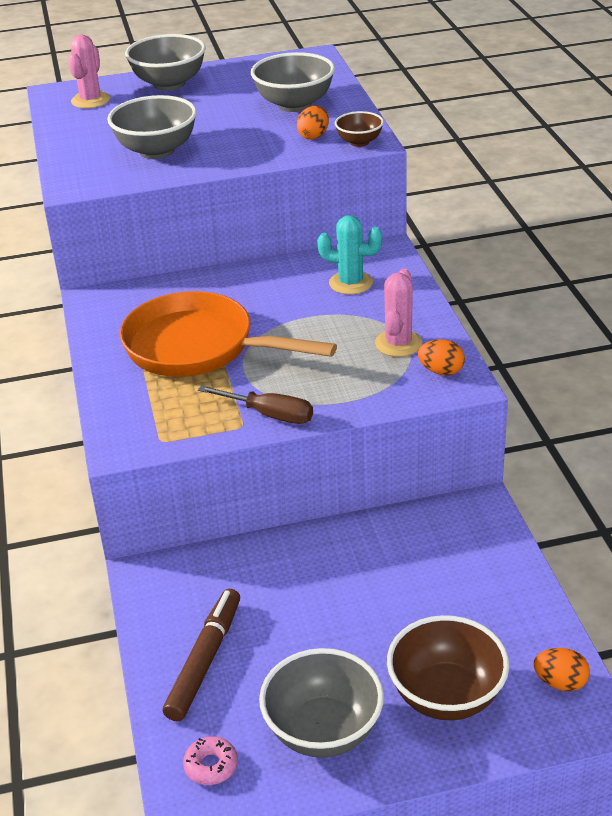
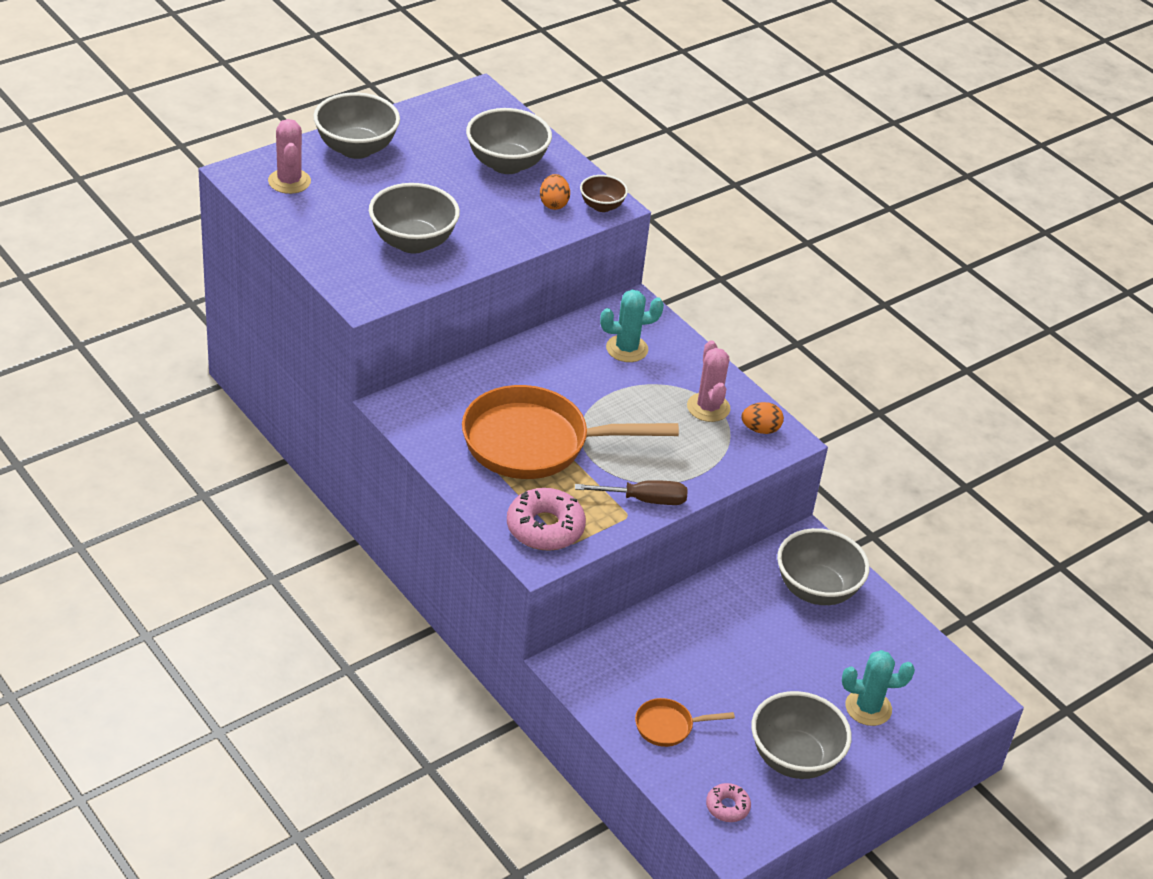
camera: 30 degrees left, 5 degrees up
(149, 422) = (545, 528): none -> pink donut
(205, 660) = (668, 726): brown marker -> orange pan
(446, 696) = (868, 708): brown bowl -> turquoise cactus
(461, 556) = (816, 590): none -> grey bowl
(560, 682) = (943, 676): orange egg -> none

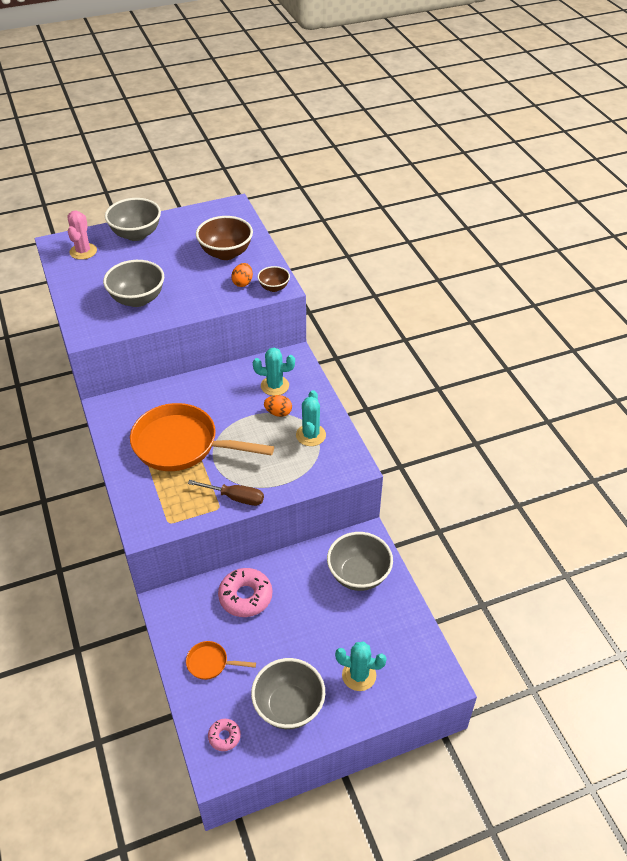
camera: 20 degrees right, 5 degrees up
(506, 164) = (226, 253): grey bowl -> brown bowl
(545, 528) = (158, 508): pink donut -> pink donut (245, 596)
(708, 407) = (311, 435): pink cactus -> turquoise cactus
(760, 429) = (340, 456): orange egg -> orange egg (278, 413)

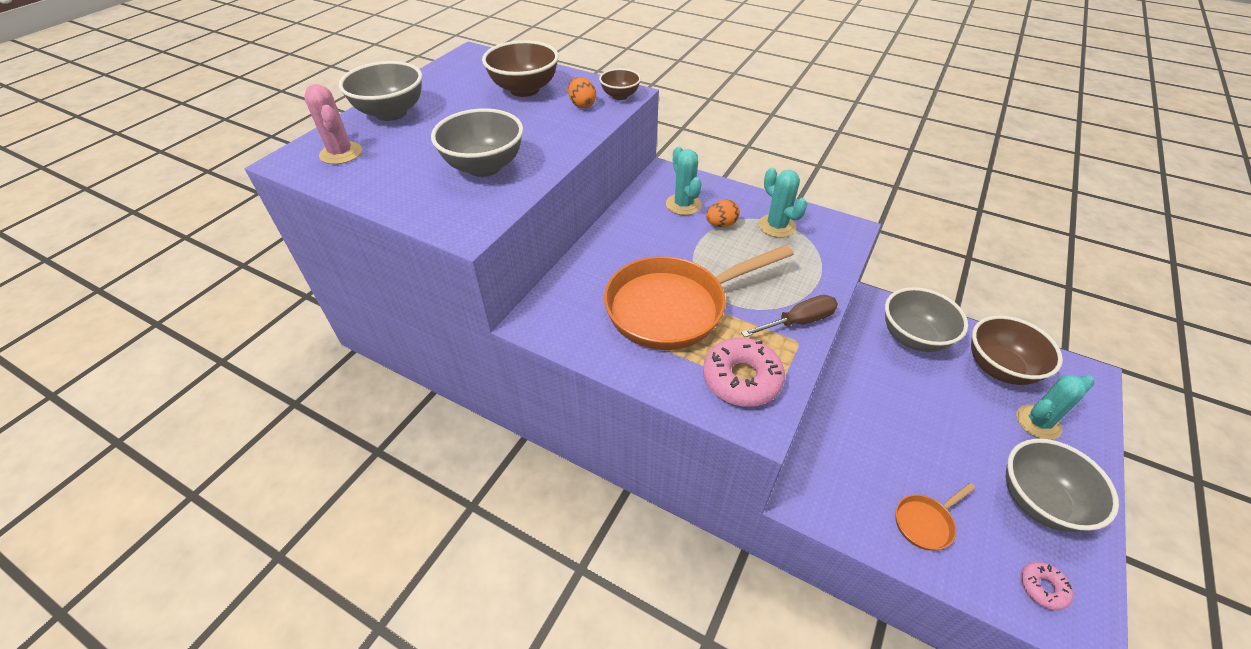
camera: 40 degrees left, 0 degrees up
(245, 596) = (861, 429): pink donut -> pink donut (741, 379)
(274, 386) = (683, 204): turquoise cactus -> turquoise cactus turned 75 degrees counterclockwise
(386, 632) = (999, 368): none -> brown bowl

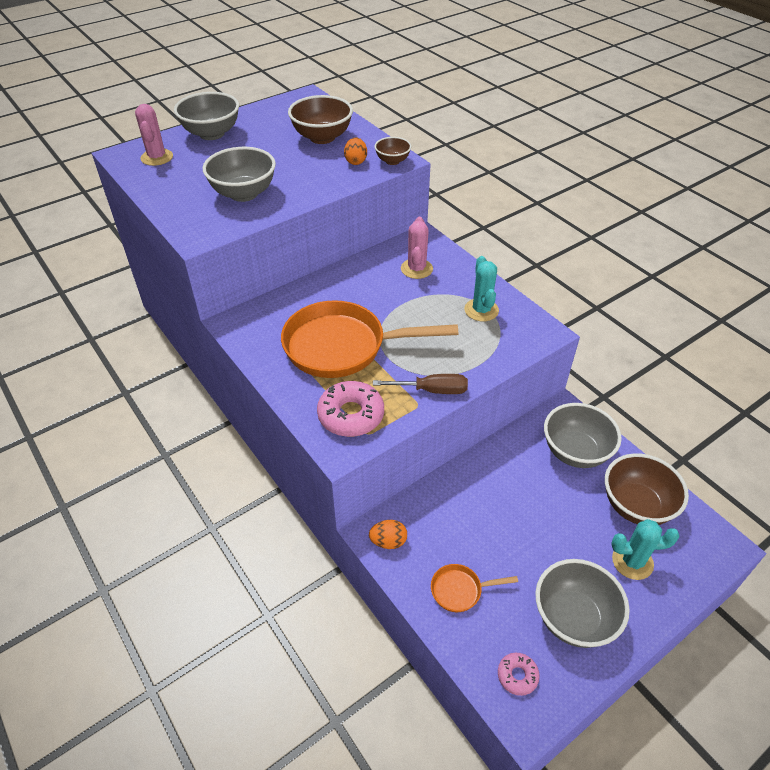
camera: 25 degrees right, 0 degrees up
(683, 204) = (416, 269): turquoise cactus -> pink cactus
(721, 224) = (434, 294): orange egg -> orange egg (388, 541)

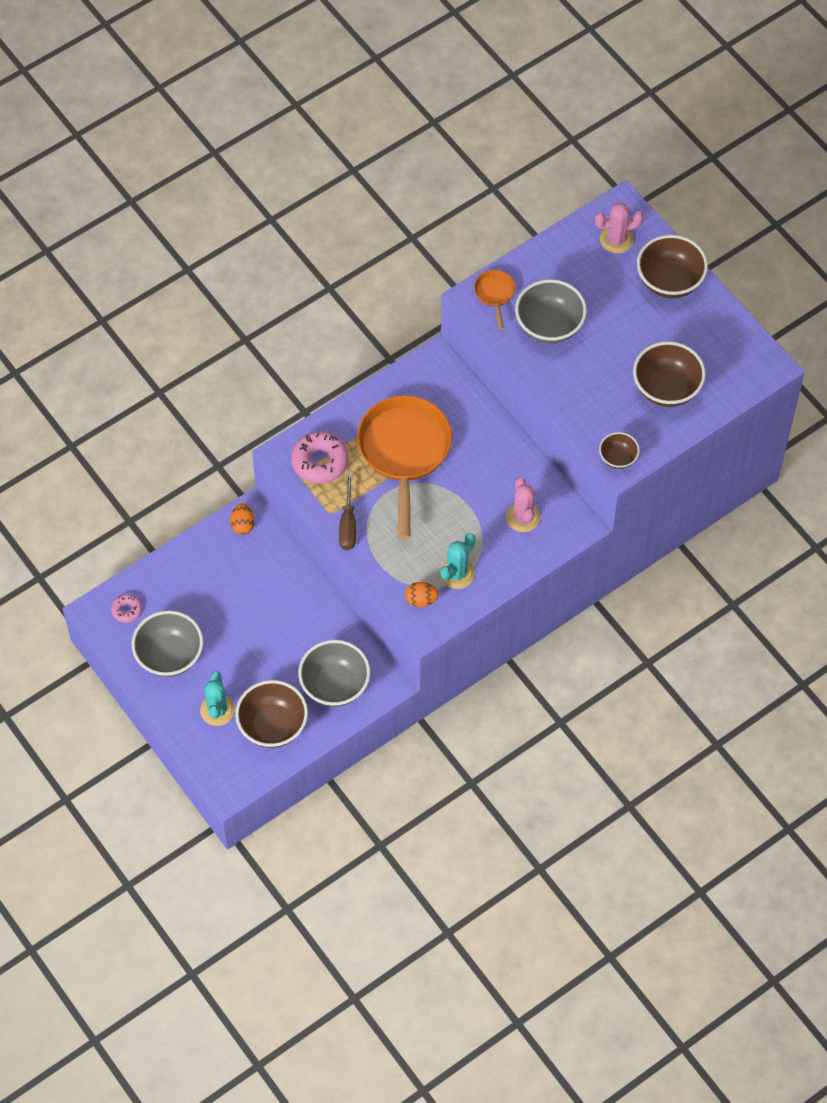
camera: 90 degrees right, 15 degrees up
(211, 134) = (669, 281): grey bowl -> brown bowl
(356, 161) = (615, 423): orange egg -> orange egg (421, 600)
(416, 269) = (523, 517): pink cactus -> pink cactus turned 75 degrees clockwise
(460, 590) = (196, 576): orange pan -> orange pan (495, 294)
(481, 310) = (457, 573): turquoise cactus -> turquoise cactus turned 45 degrees counterclockwise

